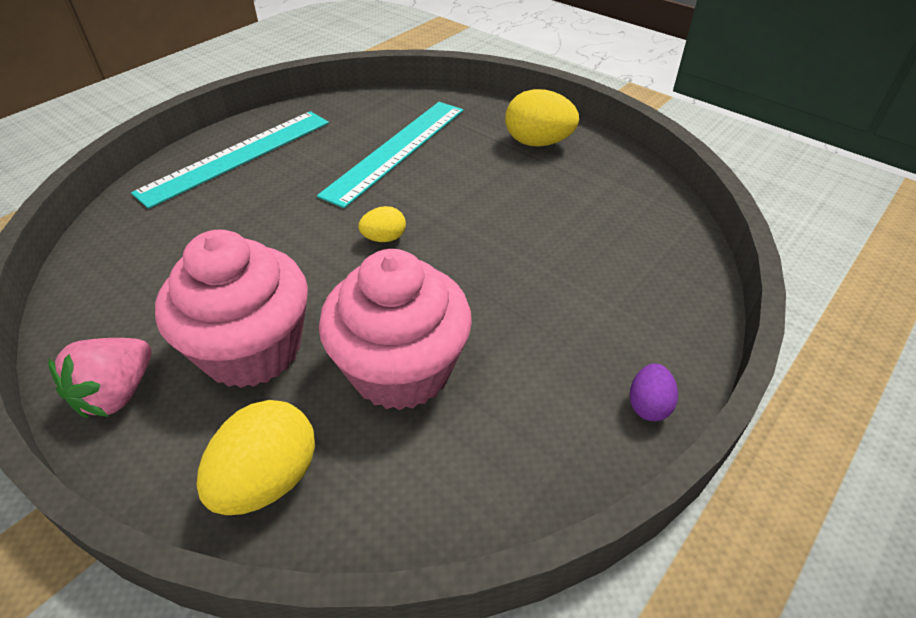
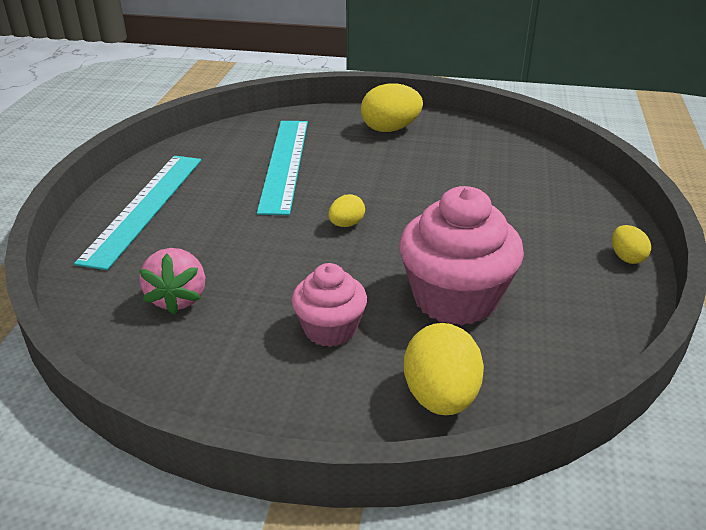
camera: 30 degrees left, 10 degrees down
(118, 393) = (254, 399): pink strawberry -> pink strawberry (178, 298)
(252, 349) = (330, 329): pink cupcake -> pink cupcake, size x0.59
(648, 405) = (626, 257): purple egg -> yellow egg

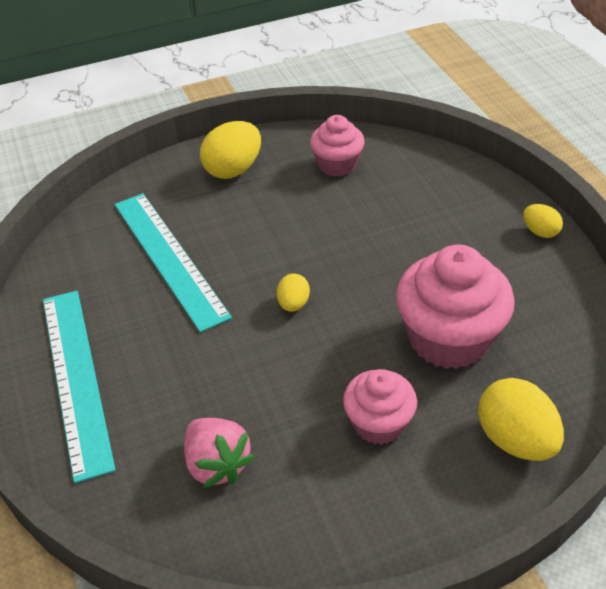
camera: 30 degrees left, 10 degrees up
(479, 152) = (337, 165): none -> pink cupcake

